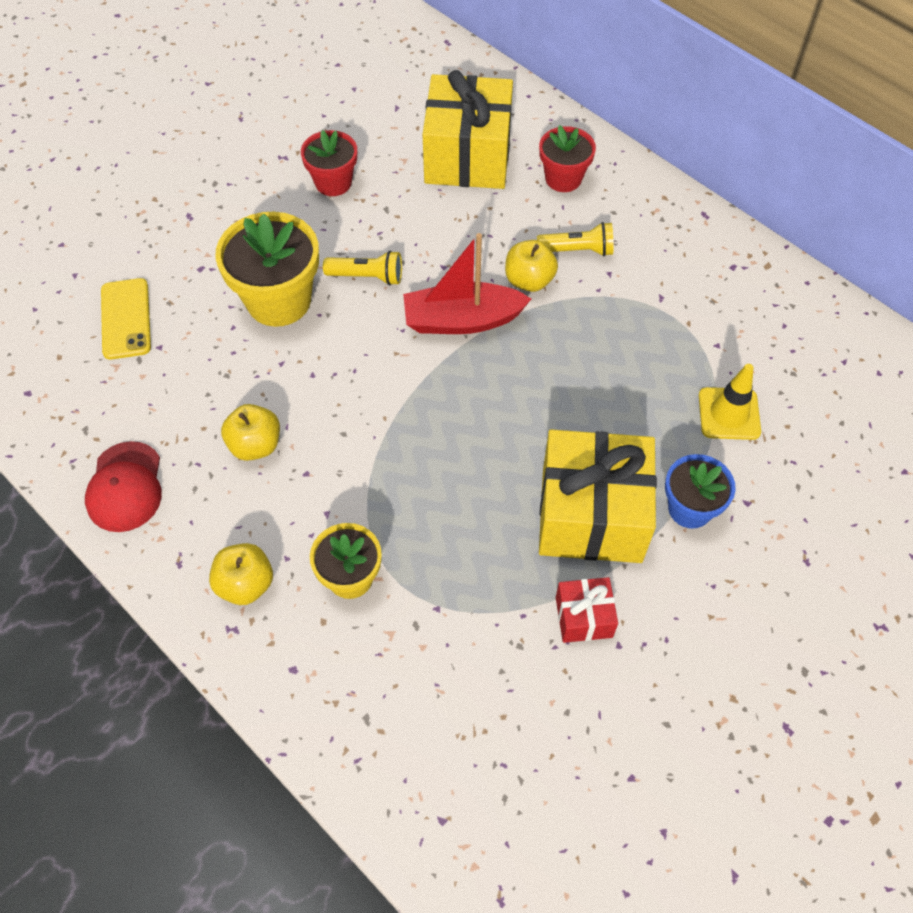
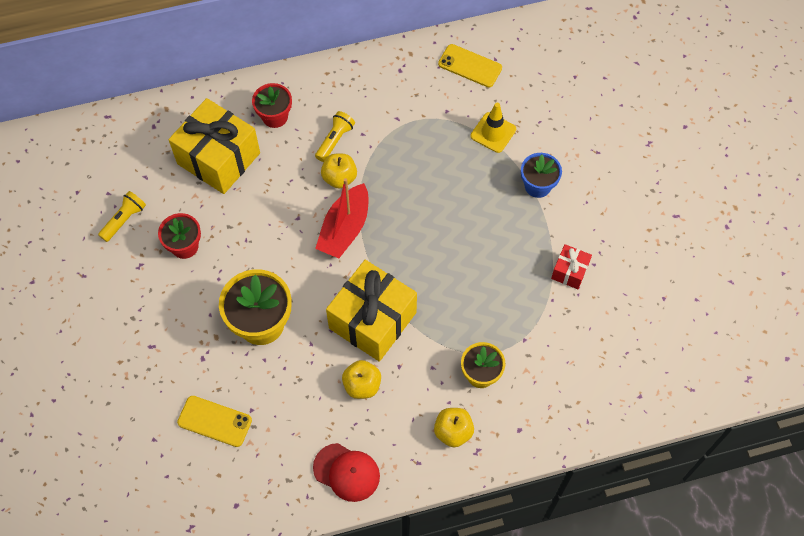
camera: 60 degrees left, 5 degrees up
(367, 276) = (276, 264): yellow flashlight -> yellow flashlight (124, 220)
(591, 515) = (514, 234): yellow gift -> yellow gift (372, 320)
(807, 338) = (470, 66): none -> yellow phone

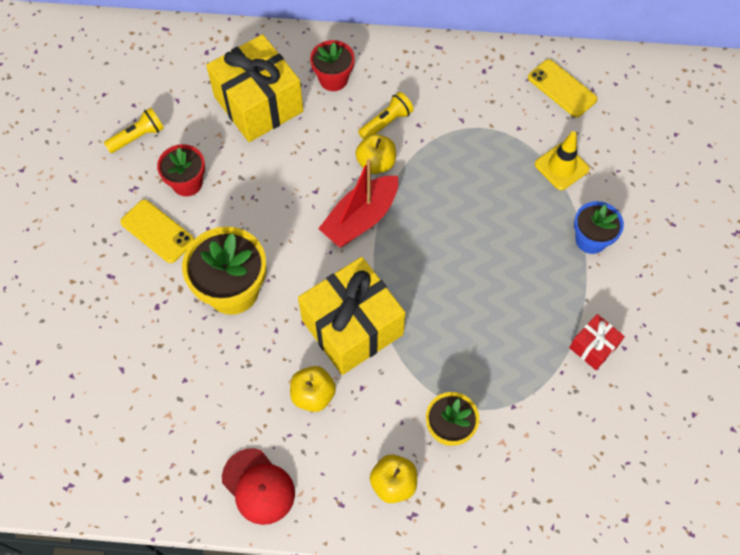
camera: 20 degrees right, 0 degrees up
(214, 421) = (141, 379): yellow phone -> yellow phone (157, 231)

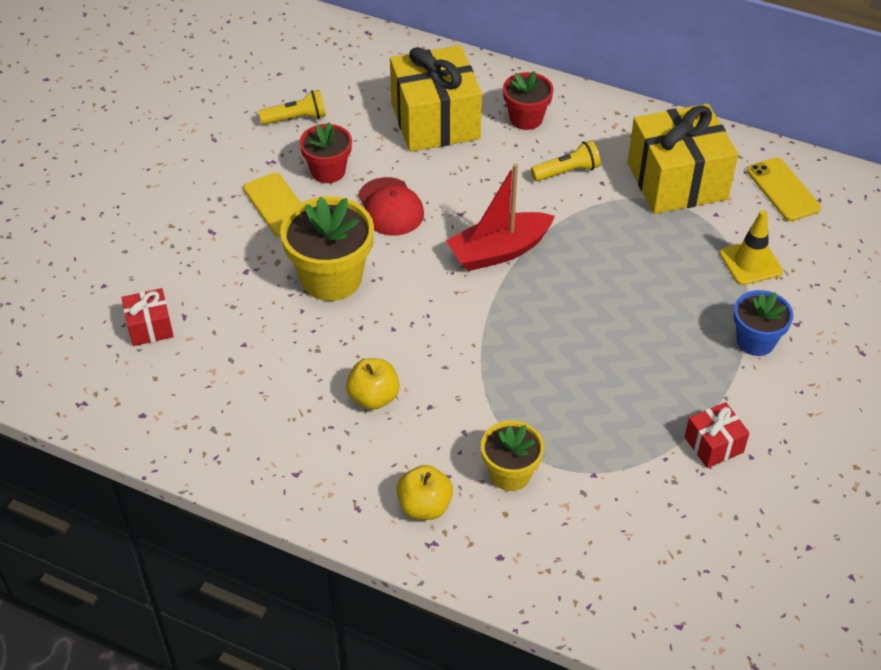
camera: 20 degrees right, 15 degrees down
(96, 390) = (150, 327): none -> red gift
(258, 486) = (276, 463): red cap -> red cap (390, 207)
(352, 327) = (445, 347): yellow gift -> yellow gift (677, 181)
(376, 163) = (539, 205): yellow apple -> none

